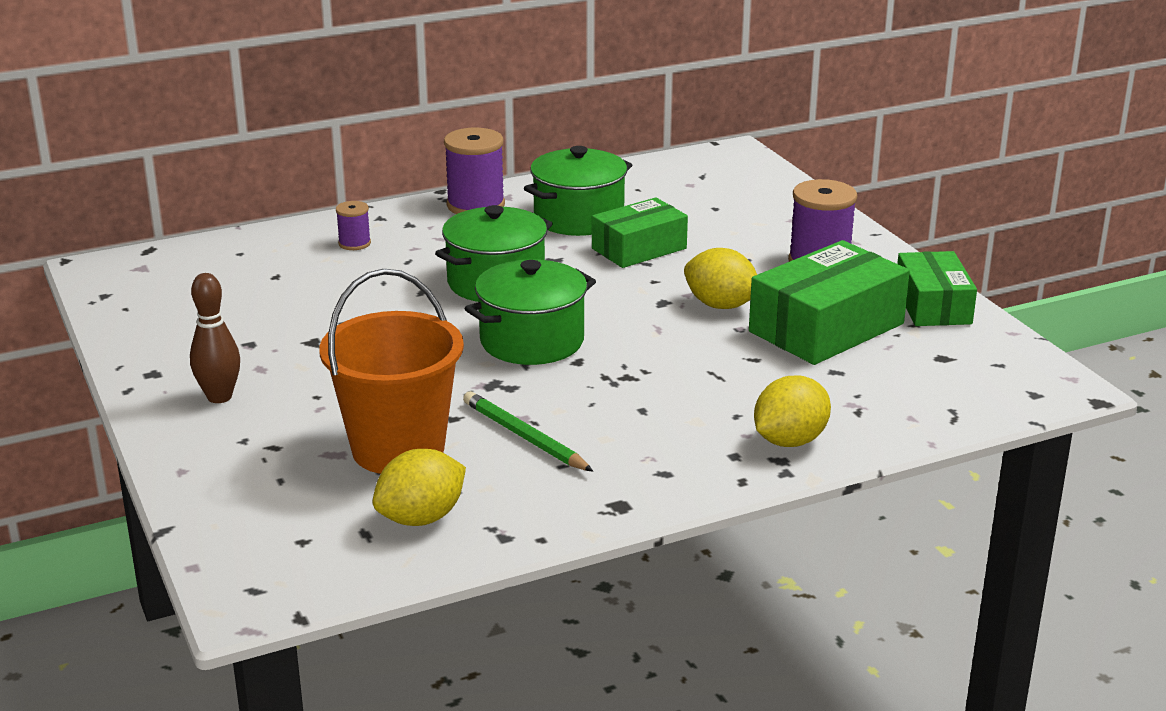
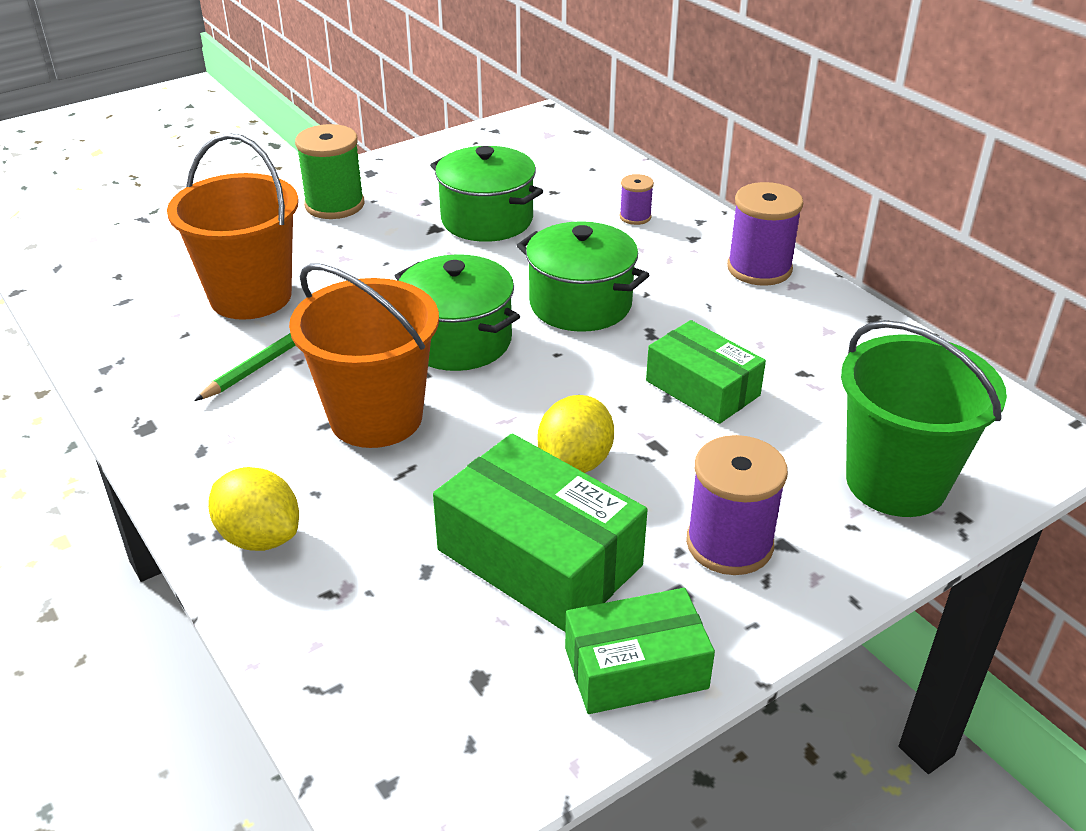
camera: 80 degrees right, 10 degrees up
(219, 397) = (334, 205): brown bowling pin -> green spool
(421, 518) = (140, 323): yellow lemon -> none
(578, 218) = (763, 337): green pot -> green pot (487, 220)
(638, 385) = (376, 417): none -> orange bucket
(765, 203) = (896, 482): none -> green bucket

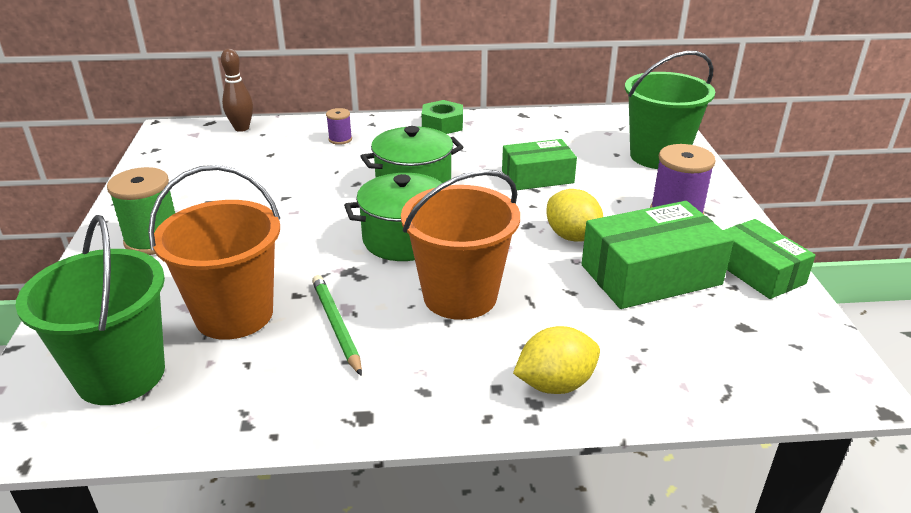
camera: 60 degrees left, 5 degrees down
(136, 281) = (121, 375): none -> green bucket
(487, 220) = (270, 186): green pot -> none
(590, 152) = (241, 128): none -> brown bowling pin
(636, 668) = (758, 272): green box -> green box turned 45 degrees counterclockwise
(759, 268) = (442, 125): purple spool -> green nut

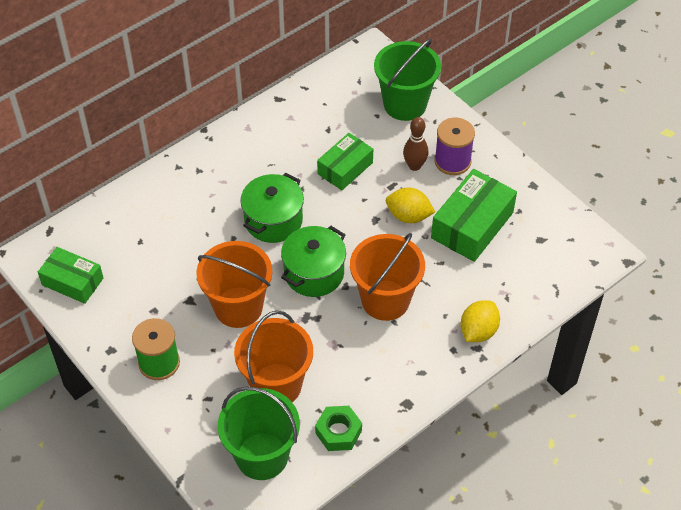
camera: 35 degrees left, 20 degrees up
(241, 128) = (83, 224): brown bowling pin -> brown bowling pin (414, 166)
(289, 232) = (238, 307): none -> orange bucket
(336, 325) = (339, 359): green pencil -> none
(340, 139) = (173, 198): purple spool -> none
(442, 125) = (232, 141): green nut -> green nut (338, 432)
(758, 272) = (525, 191): green box -> green box (72, 281)

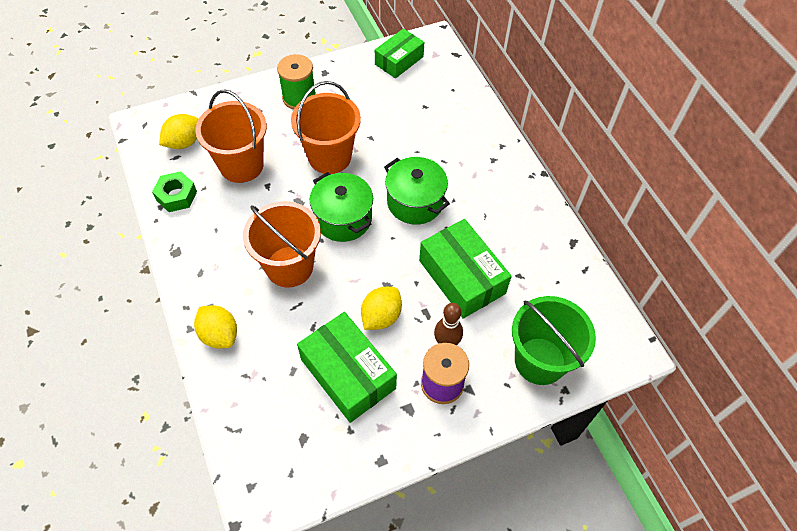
camera: 105 degrees right, 5 degrees up
(262, 456) = (184, 142): green bucket -> yellow lemon
(345, 168) = (462, 277): green box -> green box, size x1.52

